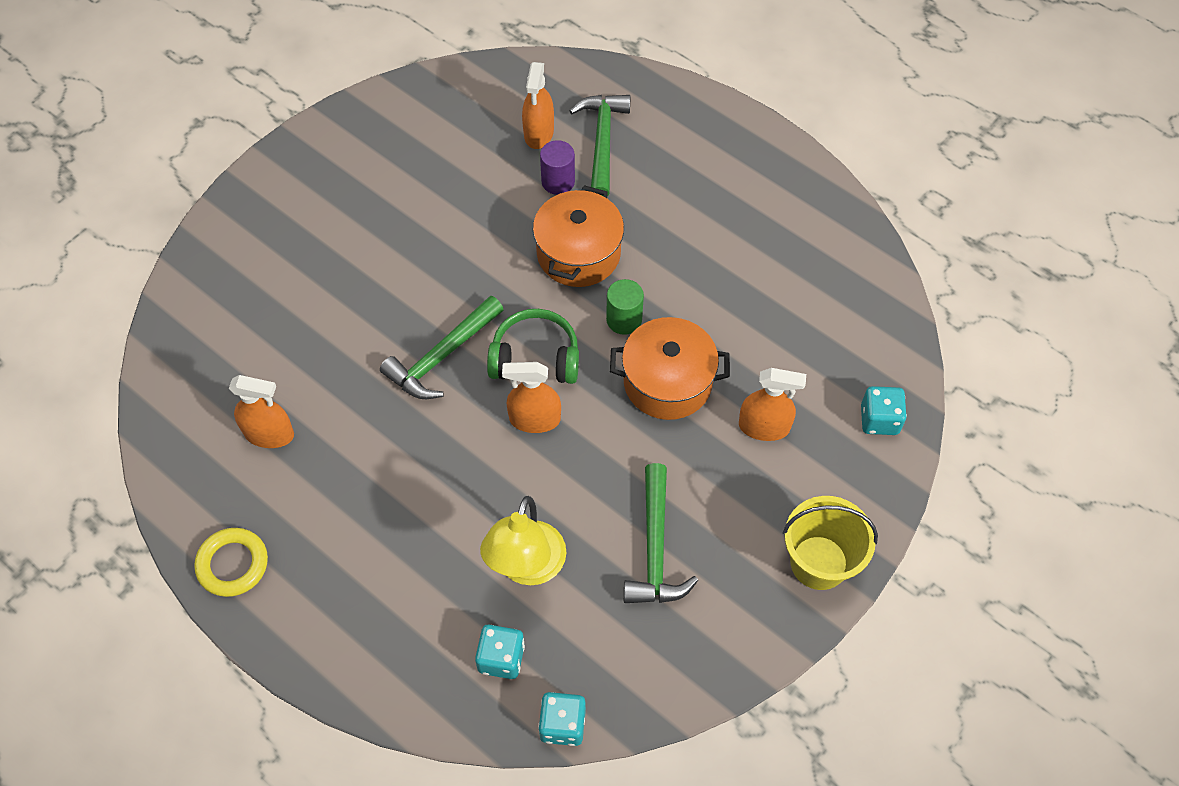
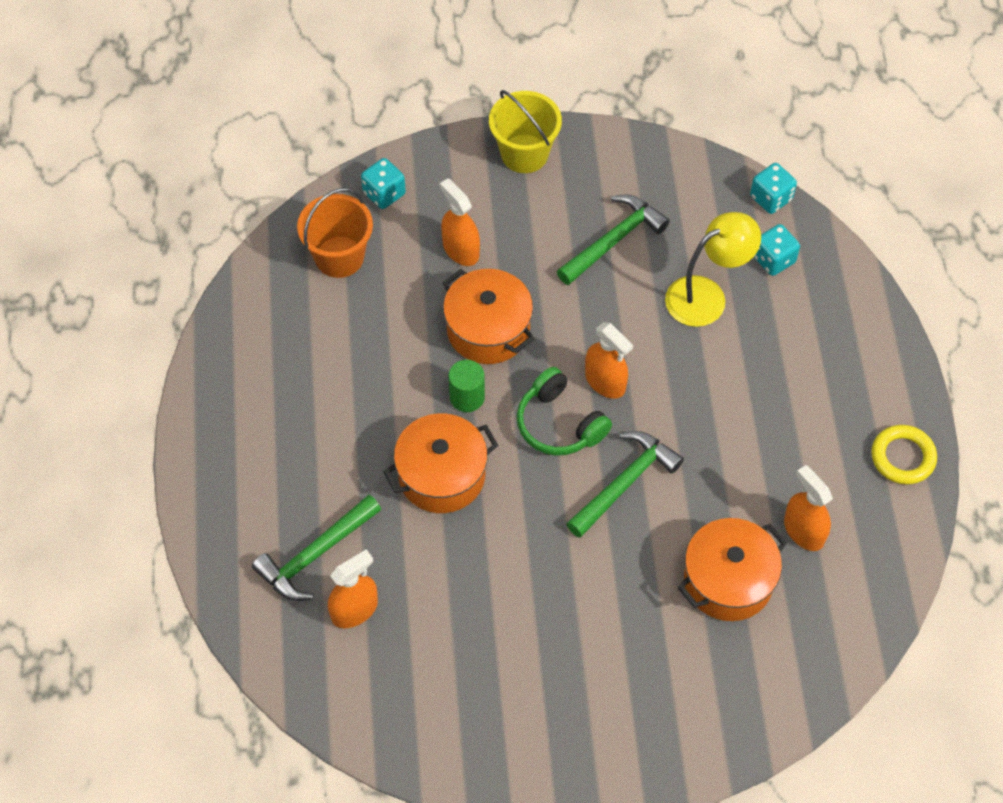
camera: 135 degrees left, 0 degrees up
(298, 351) = (728, 581): none -> orange pot
(442, 357) = (625, 482): green hammer -> green hammer turned 45 degrees counterclockwise
(558, 181) = (389, 550): purple cylinder -> none
(843, 339) = (339, 257): none -> orange bucket

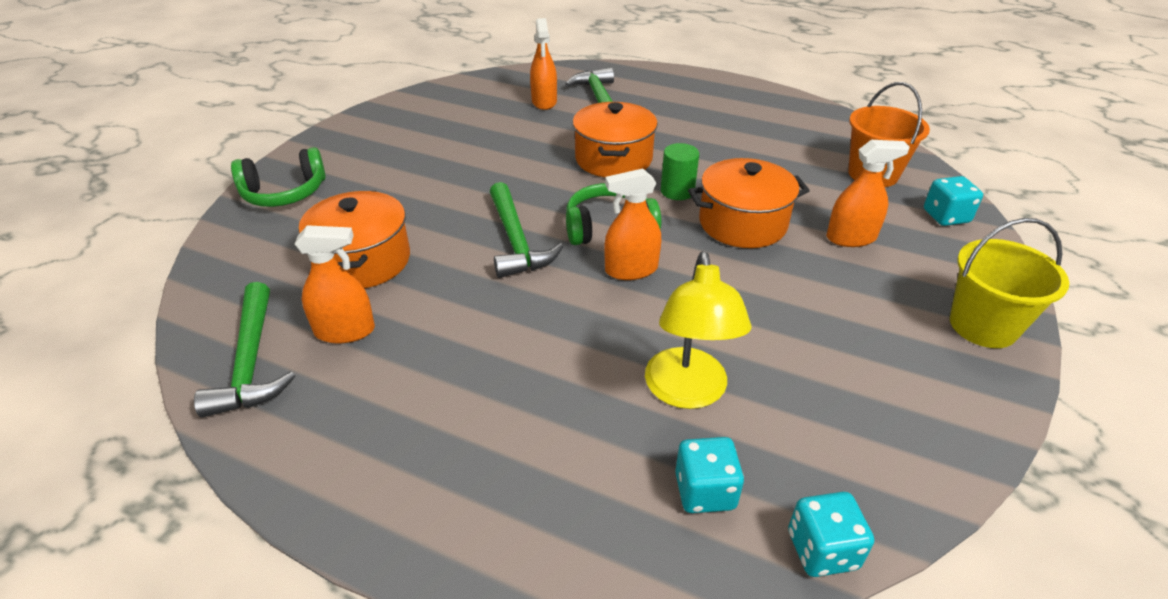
camera: 120 degrees right, 20 degrees down
(614, 240) = (814, 347): green hammer -> green hammer (251, 362)
(690, 732) = (284, 193): none -> green headphones
(902, 457) = (321, 465): yellow ring -> none

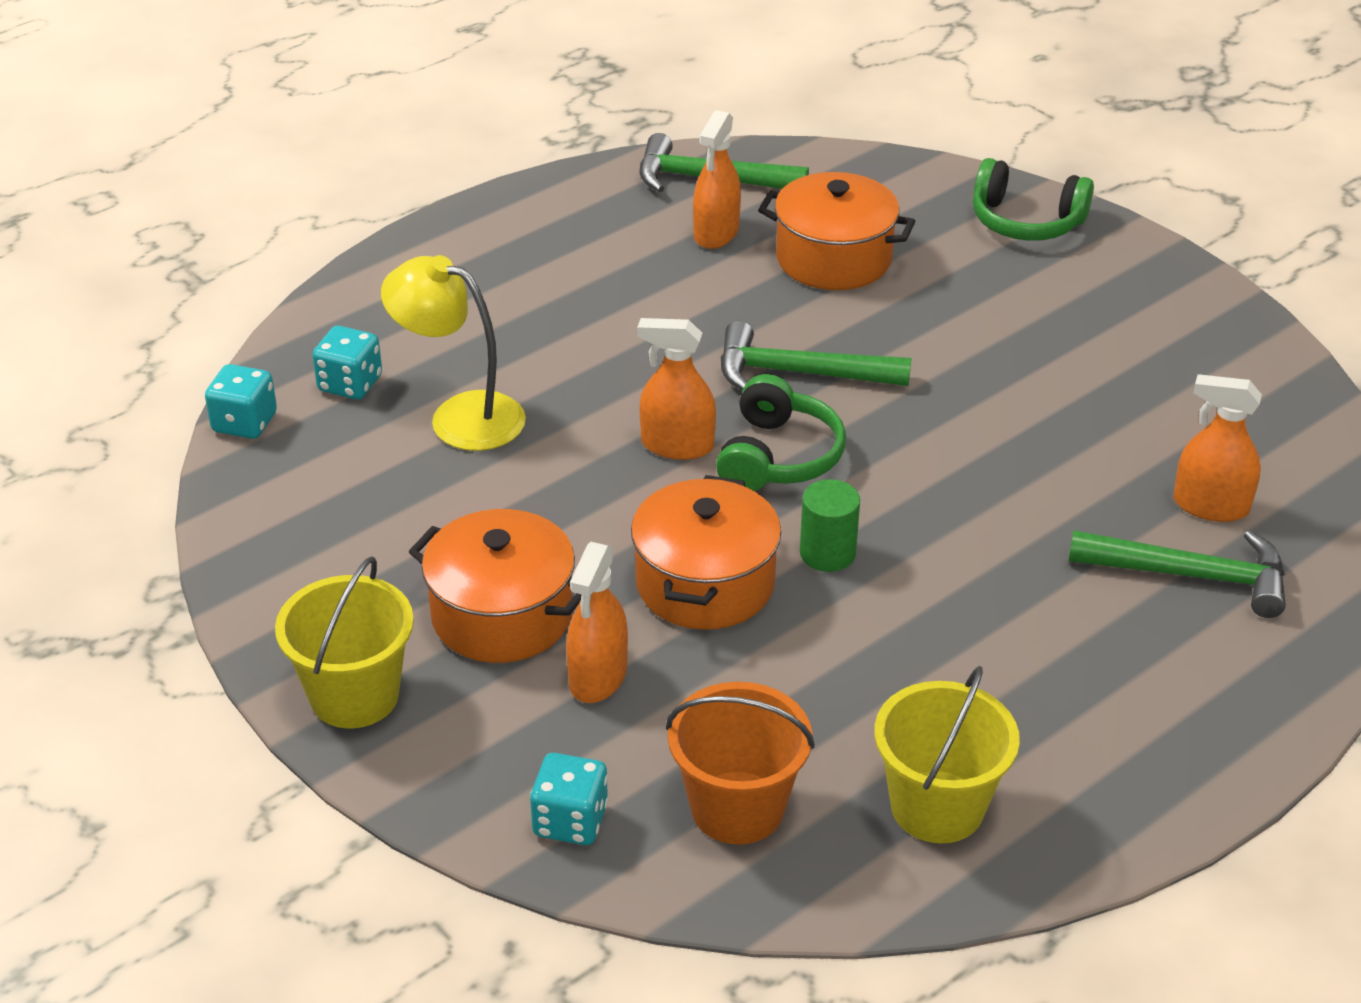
camera: 115 degrees right, 0 degrees up
(284, 193) = (1026, 221): green headphones -> green headphones turned 75 degrees counterclockwise
(613, 159) = (960, 521): orange pot -> orange pot (502, 615)
(631, 270) = (677, 445): orange spray bottle -> orange spray bottle turned 90 degrees counterclockwise
(806, 129) = (937, 807): none -> yellow bucket

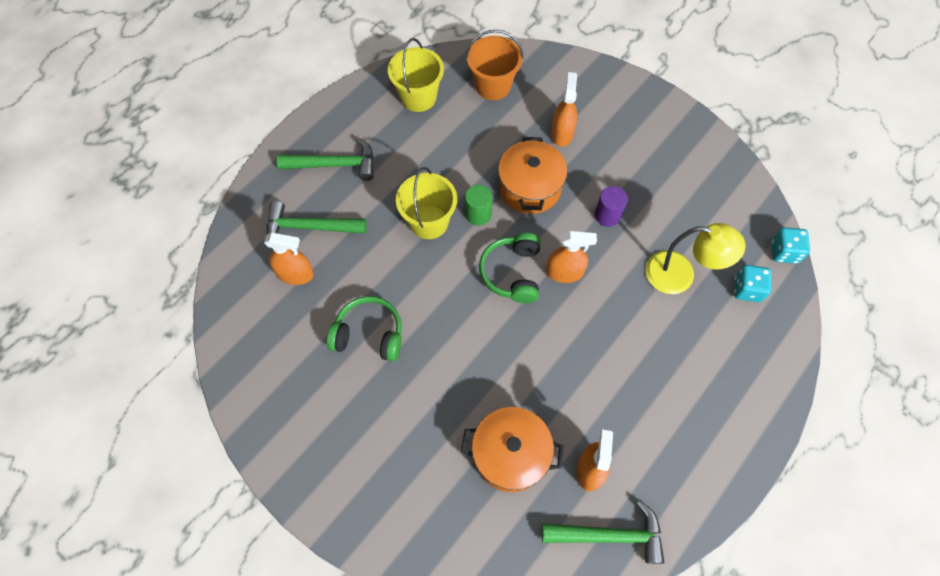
camera: 170 degrees right, 25 degrees up
(354, 695) = (655, 110): yellow bucket -> yellow bucket (429, 222)
(502, 615) = (612, 157): orange pot -> none
(557, 517) = (607, 215): none -> purple cylinder
(570, 821) = (553, 72): turquoise dice -> none
(798, 373) = (513, 339): green hammer -> green hammer (335, 164)
(1026, 221) = (389, 522): green headphones -> green headphones (369, 334)

